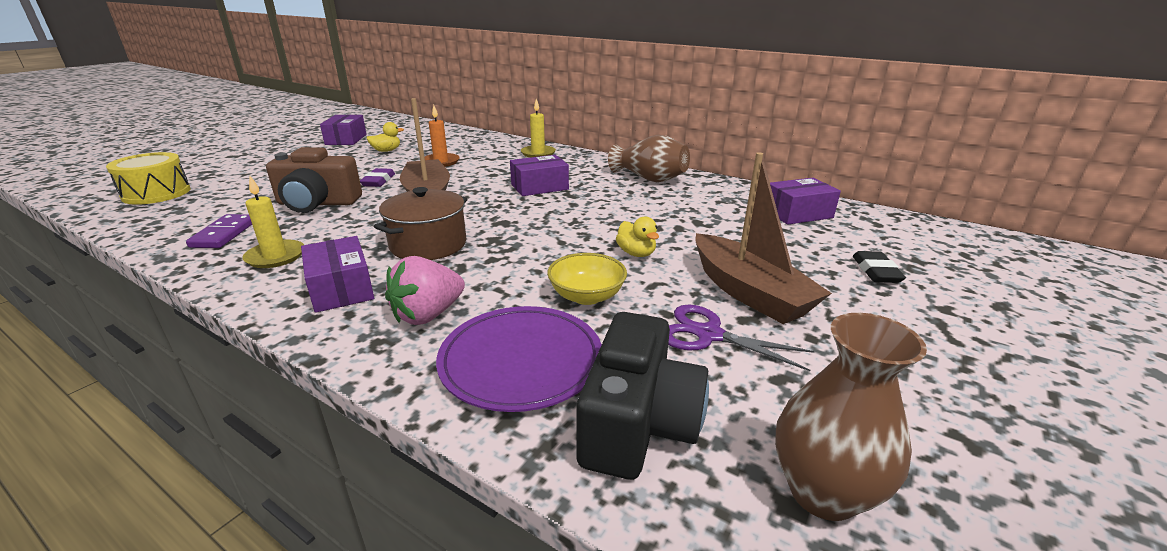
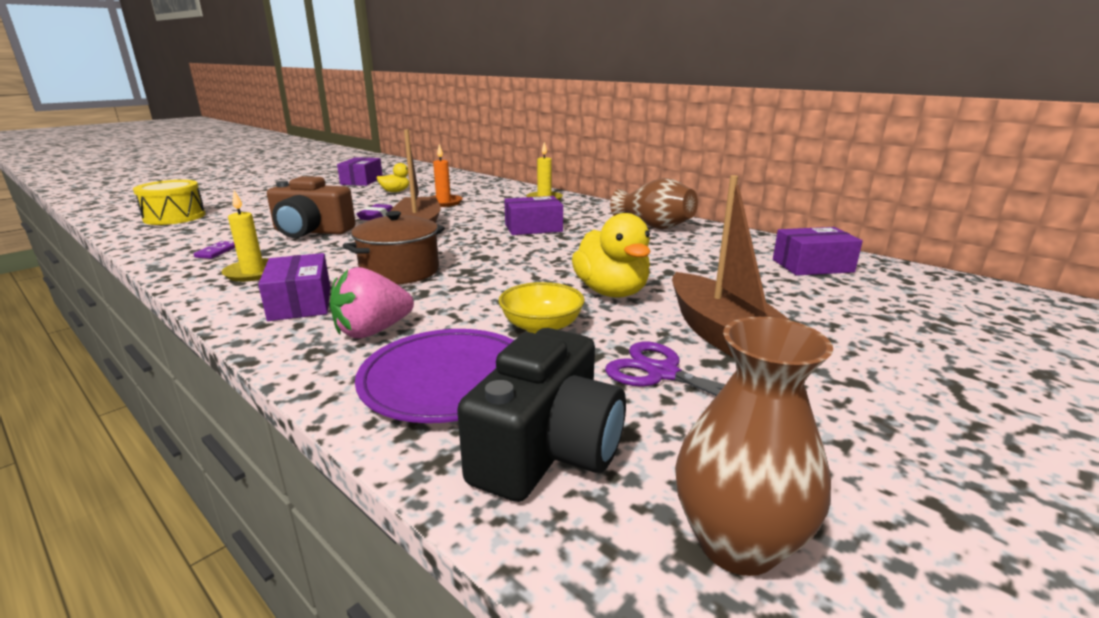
camera: 10 degrees right, 5 degrees down
(224, 234) = (217, 252): purple domino -> purple domino, size x0.63
(636, 253) = (611, 292): yellow duck -> yellow duck, size x1.80
(876, 271) = (889, 327): black eraser -> none

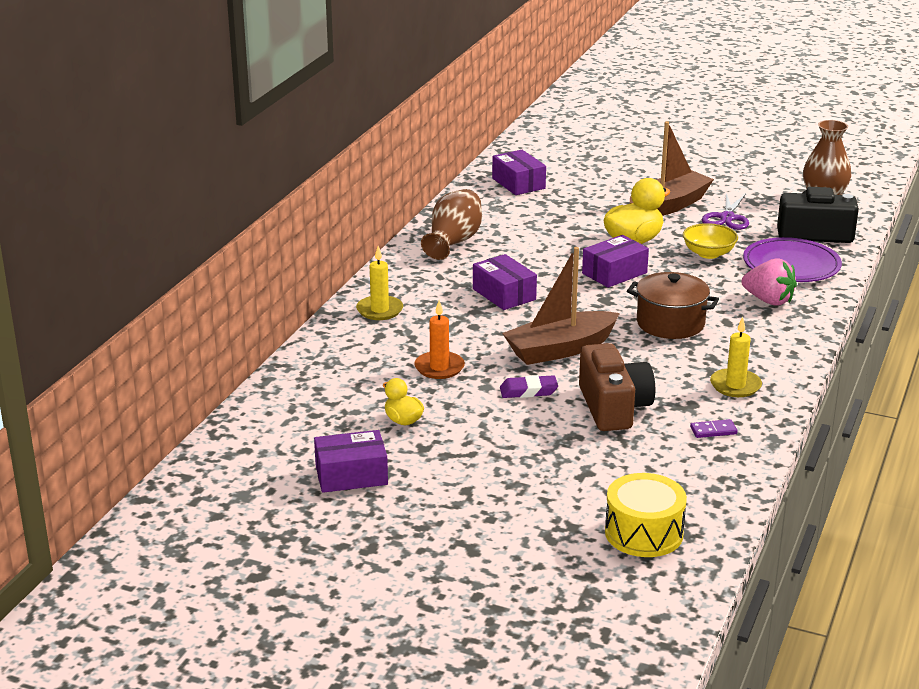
camera: 110 degrees left, 5 degrees up
(300, 303) = (761, 340): purple box -> purple box (614, 273)

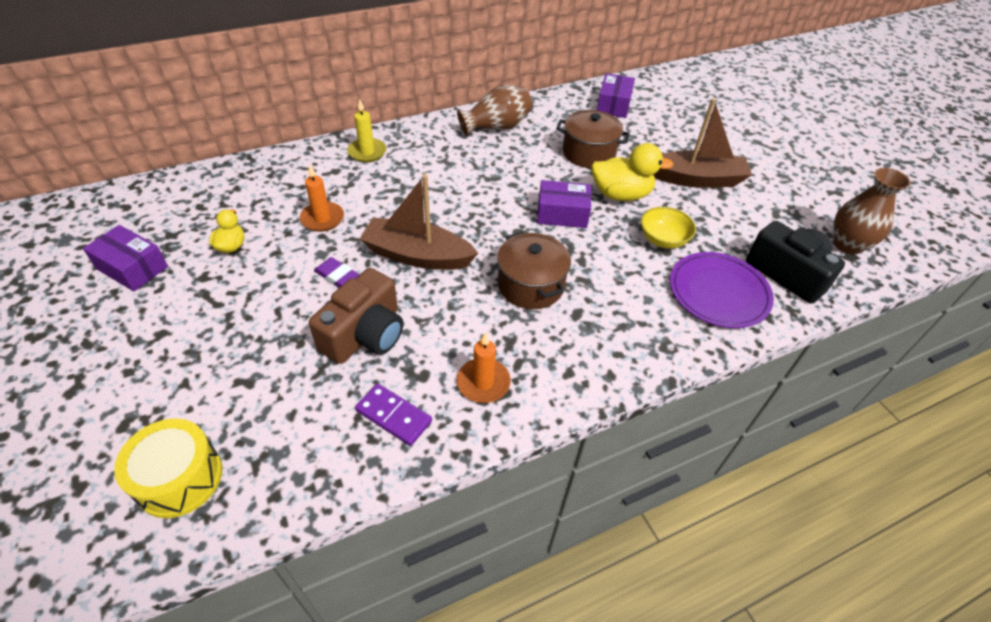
camera: 40 degrees right, 20 degrees up
(504, 294) = (459, 186): purple box -> none
(561, 225) = (588, 153): none -> brown pot
(713, 430) = (394, 416): purple domino -> purple domino, size x1.58
(727, 218) = (730, 215): purple scissors -> none
(735, 385) = (483, 382): yellow candle -> orange candle
(768, 300) = (644, 315): pink strawberry -> none

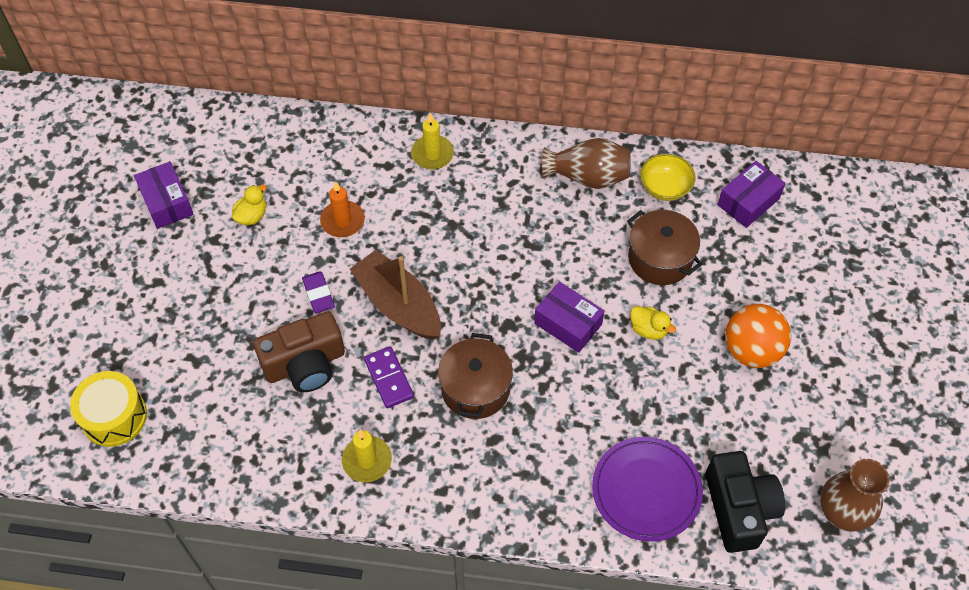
camera: 35 degrees right, 10 degrees up
(394, 416) = (281, 450): purple domino -> purple domino (389, 378)
(483, 382) = (367, 460): orange candle -> yellow candle
(621, 194) = (648, 329): yellow duck -> yellow duck, size x0.55
(663, 239) = (645, 404): yellow bowl -> yellow bowl (665, 187)
(697, 179) = (751, 350): brown boat -> orange ball

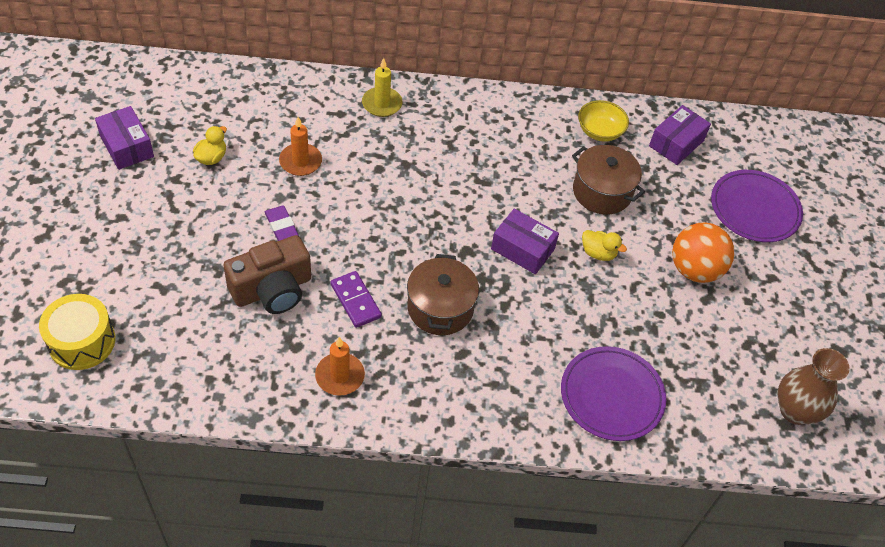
camera: 10 degrees left, 5 degrees down
(367, 460) = (340, 376): yellow candle -> orange candle
(398, 305) = (360, 235): brown boat -> none
(587, 177) = (528, 123): brown vase -> none
(739, 509) = (700, 410): black camera -> none
(826, 280) = (754, 209): none -> purple plate

